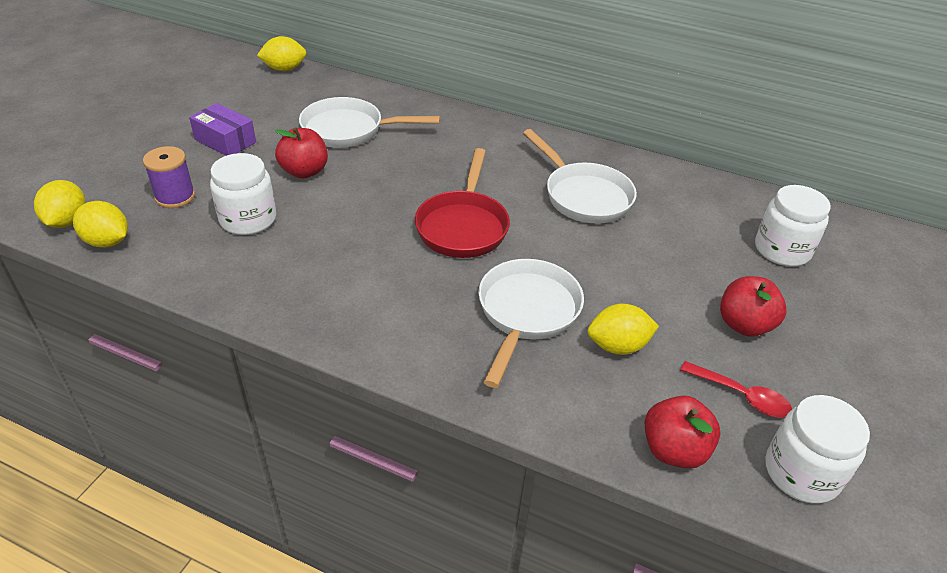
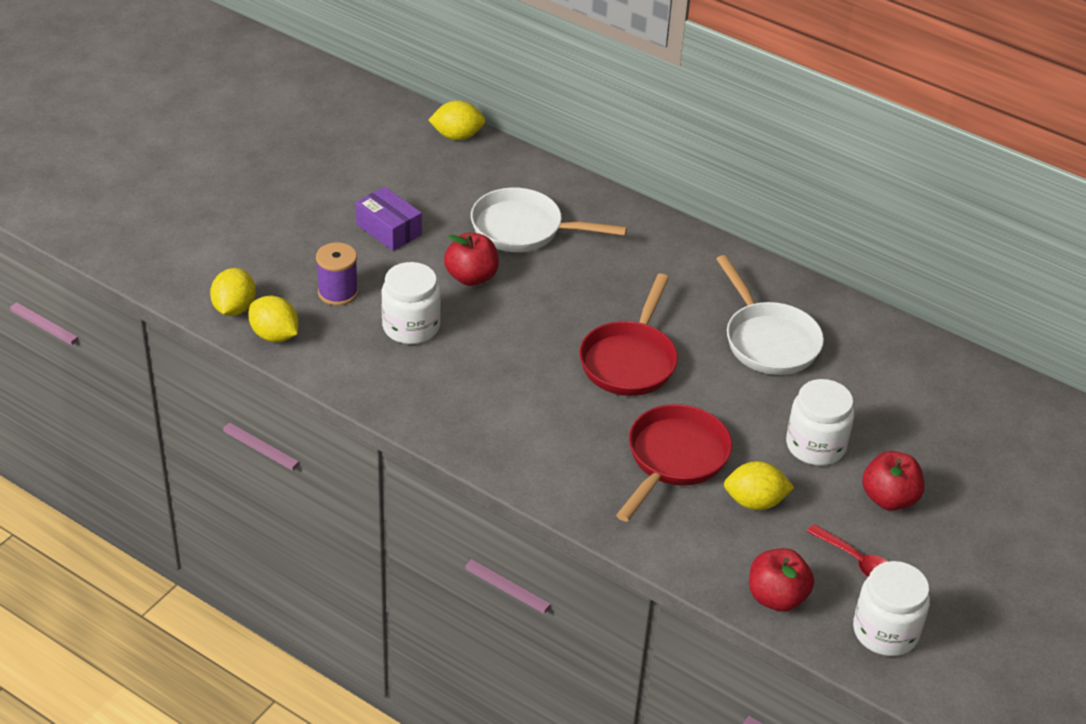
camera: 10 degrees right, 0 degrees up
(526, 313) = (674, 459): white pan -> red pan
(782, 250) = (964, 428): white jar -> white jar (815, 446)

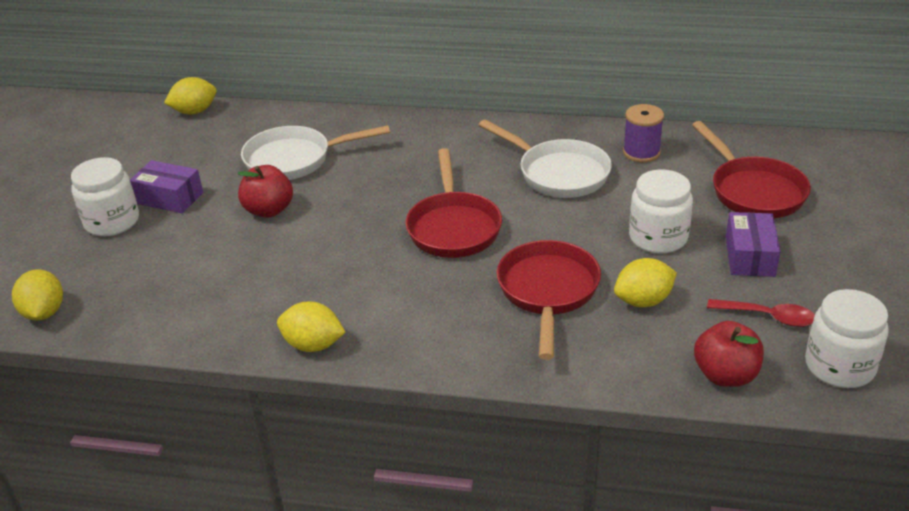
camera: 20 degrees left, 5 degrees down
(274, 335) = (98, 322): yellow lemon -> yellow lemon (313, 345)
(338, 292) = (146, 264): purple spool -> purple spool (641, 152)
(411, 327) = (234, 268): white jar -> white jar (112, 222)
(889, 499) = (750, 256): red apple -> purple box
(948, 434) = (753, 191): none -> red pan

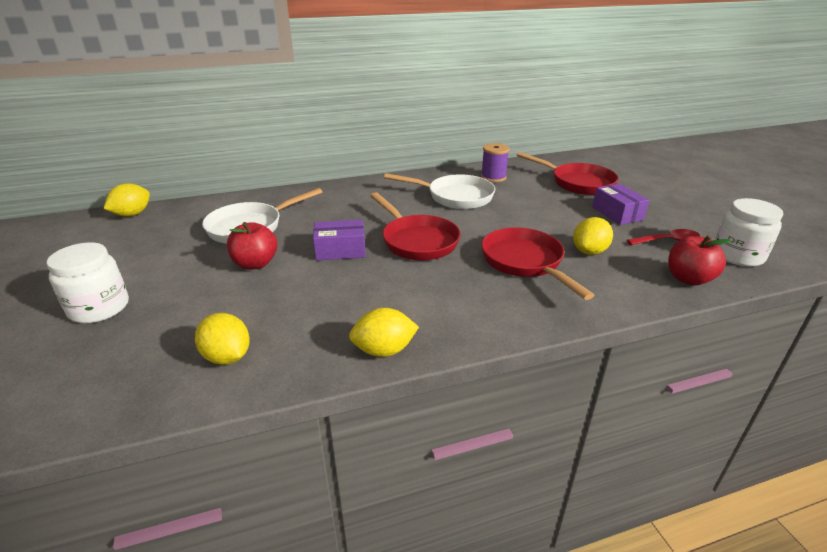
camera: 30 degrees left, 5 degrees down
(44, 312) = (63, 411): yellow lemon -> yellow lemon (227, 357)
(169, 198) = (150, 276): purple box -> purple box (340, 250)
(658, 237) = (555, 216): white jar -> none

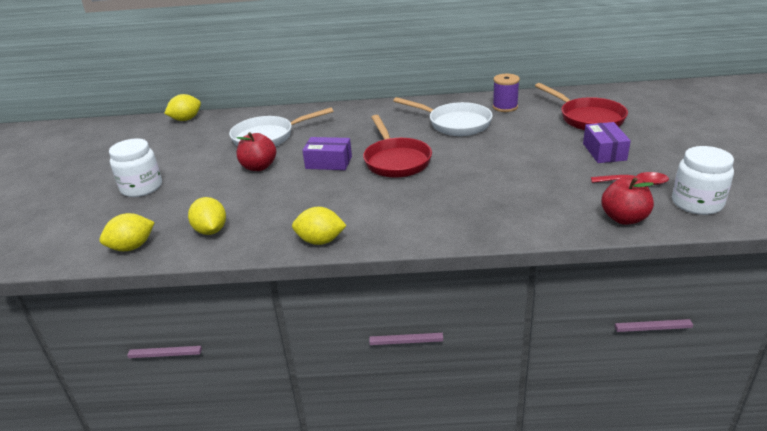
camera: 20 degrees right, 0 degrees up
(525, 262) = (478, 188): red pan -> none
(589, 251) = (546, 184): yellow lemon -> yellow lemon (132, 247)

